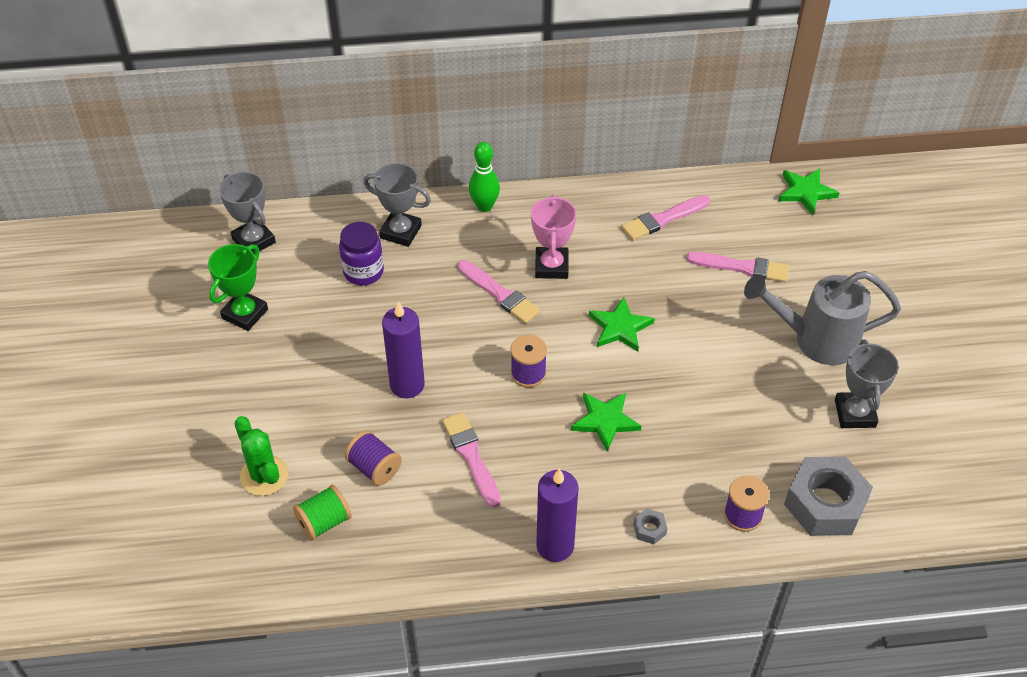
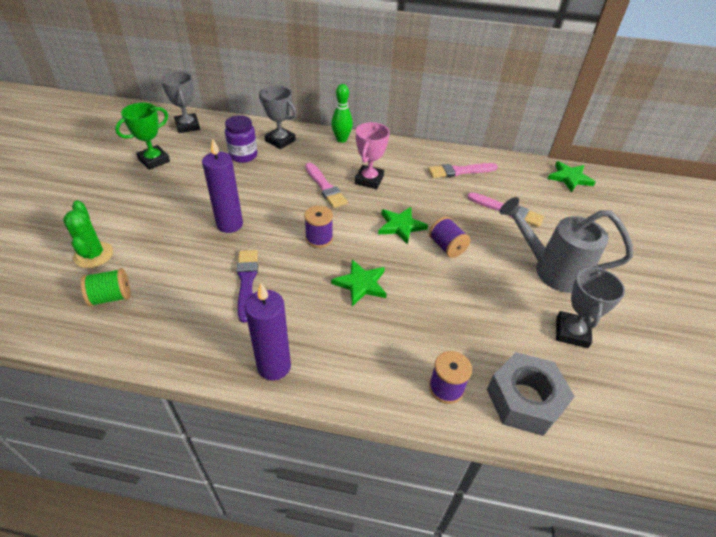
camera: 15 degrees right, 5 degrees down
(374, 468) = (172, 270): purple spool -> purple spool (447, 247)
(471, 456) = (247, 281): pink brush -> purple brush
(649, 529) = (359, 376): grey nut -> none

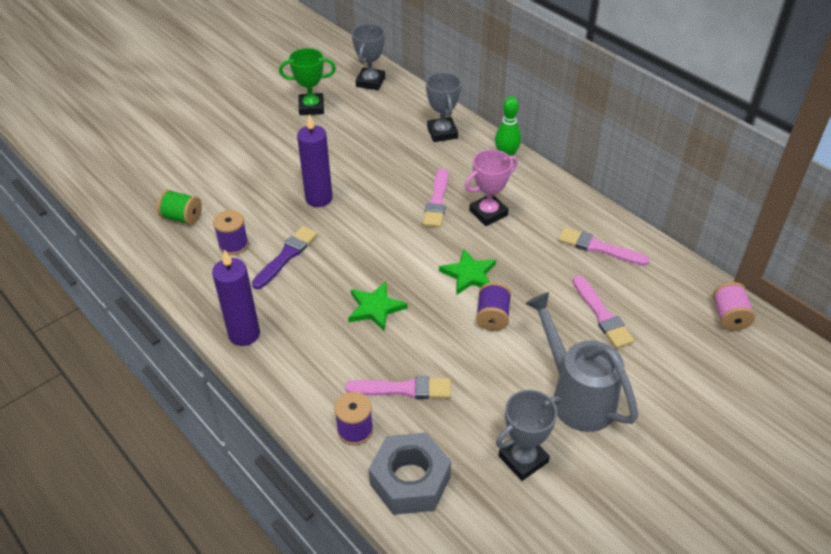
camera: 40 degrees right, 0 degrees up
(93, 255) = (197, 176): green cactus -> none
(243, 155) = (392, 135): purple jar -> none
(319, 238) = (381, 248): purple spool -> purple spool (233, 245)
(445, 333) = (403, 389): none -> pink brush
(569, 178) = (729, 316): green star -> pink spool

